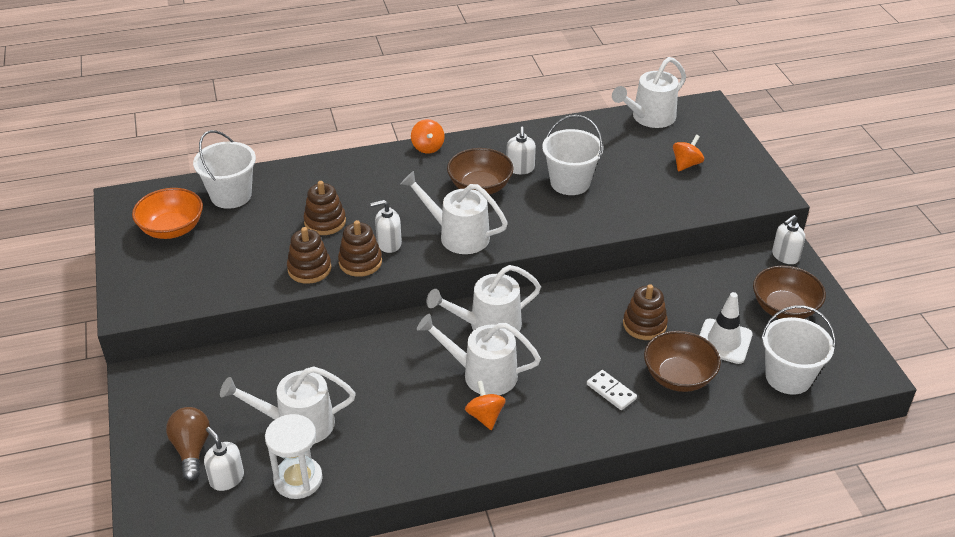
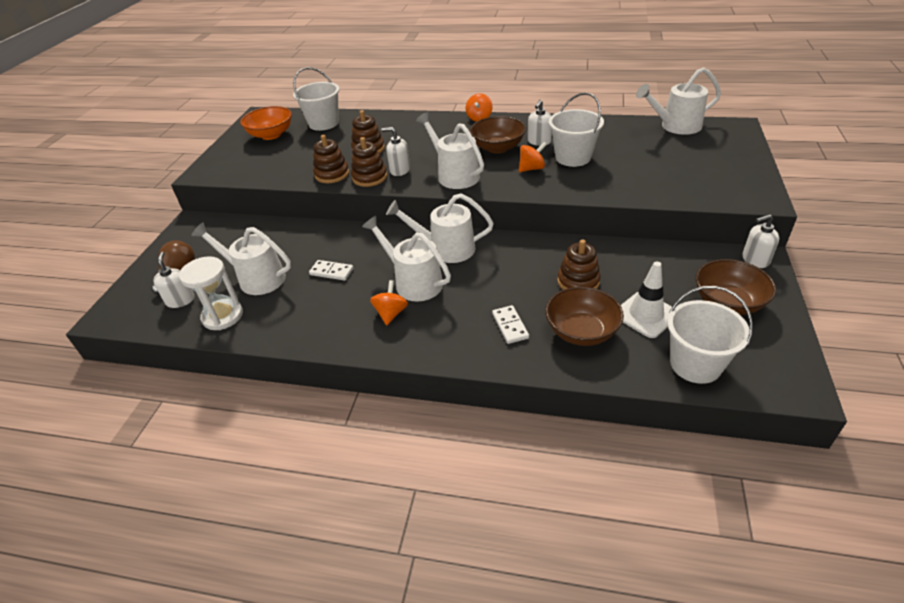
camera: 30 degrees right, 0 degrees up
(381, 389) = (332, 272): none -> white domino
(686, 164) = (688, 163): orange spinning top -> orange spinning top (531, 169)

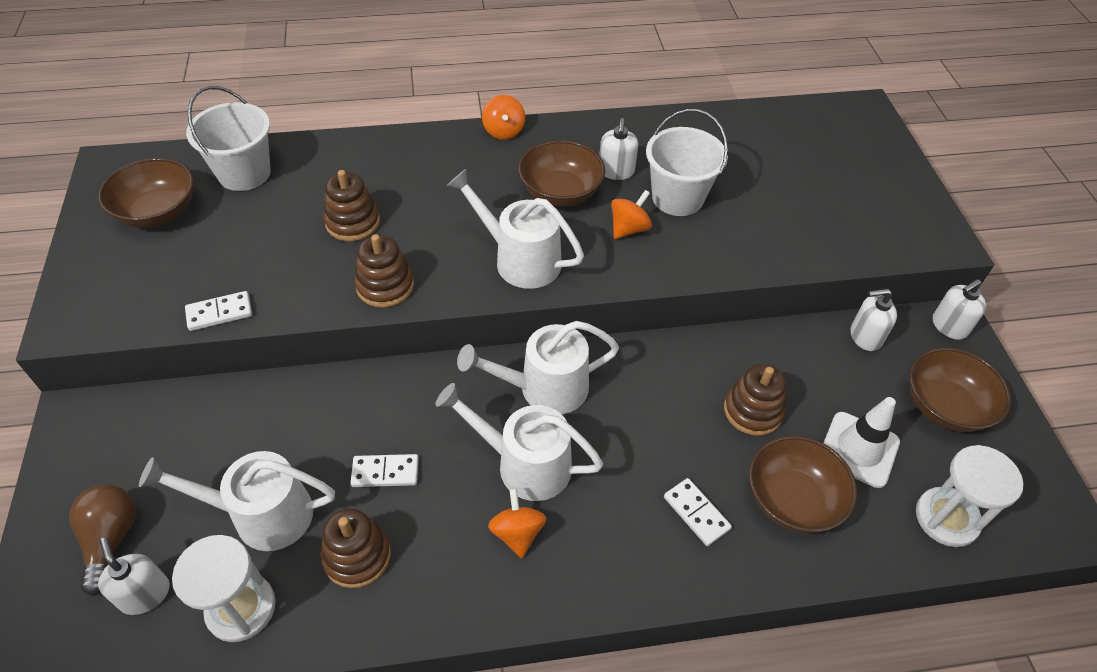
camera: 25 degrees left, 10 degrees up
(271, 135) = (158, 212): orange bowl -> brown bowl
(276, 178) = (219, 313): none -> white domino
(332, 174) = (316, 289): brown stacking toy -> brown stacking toy (357, 556)
(399, 170) = (428, 262): white soap dispenser -> white soap dispenser (865, 336)
(676, 126) = (789, 117): white watering can -> none
(695, 364) = (946, 518): white bucket -> white hourglass

